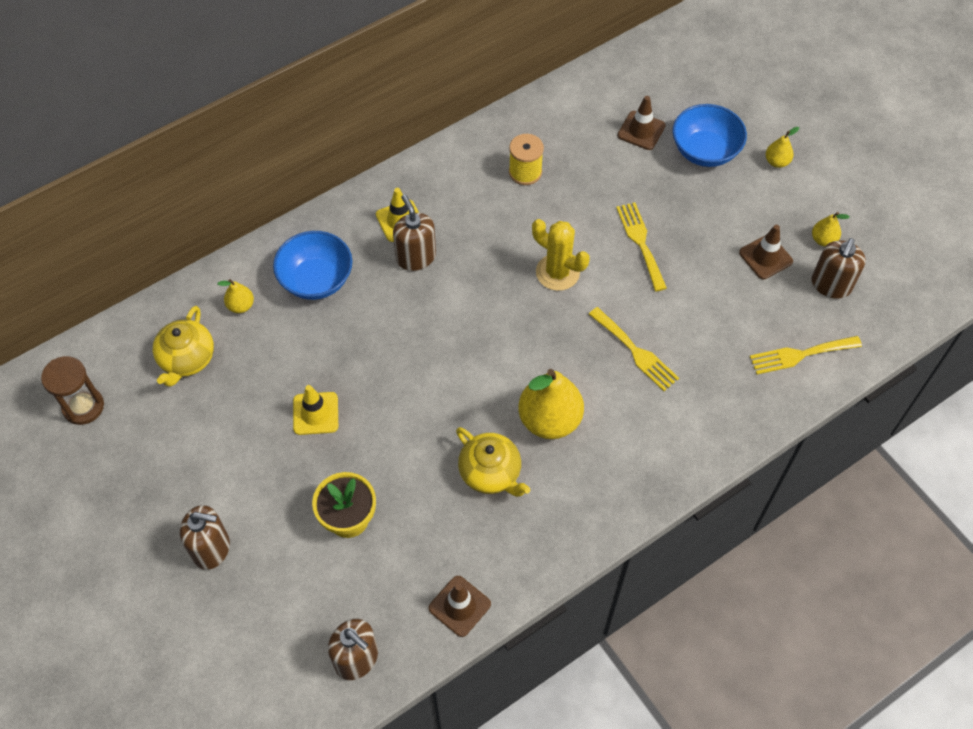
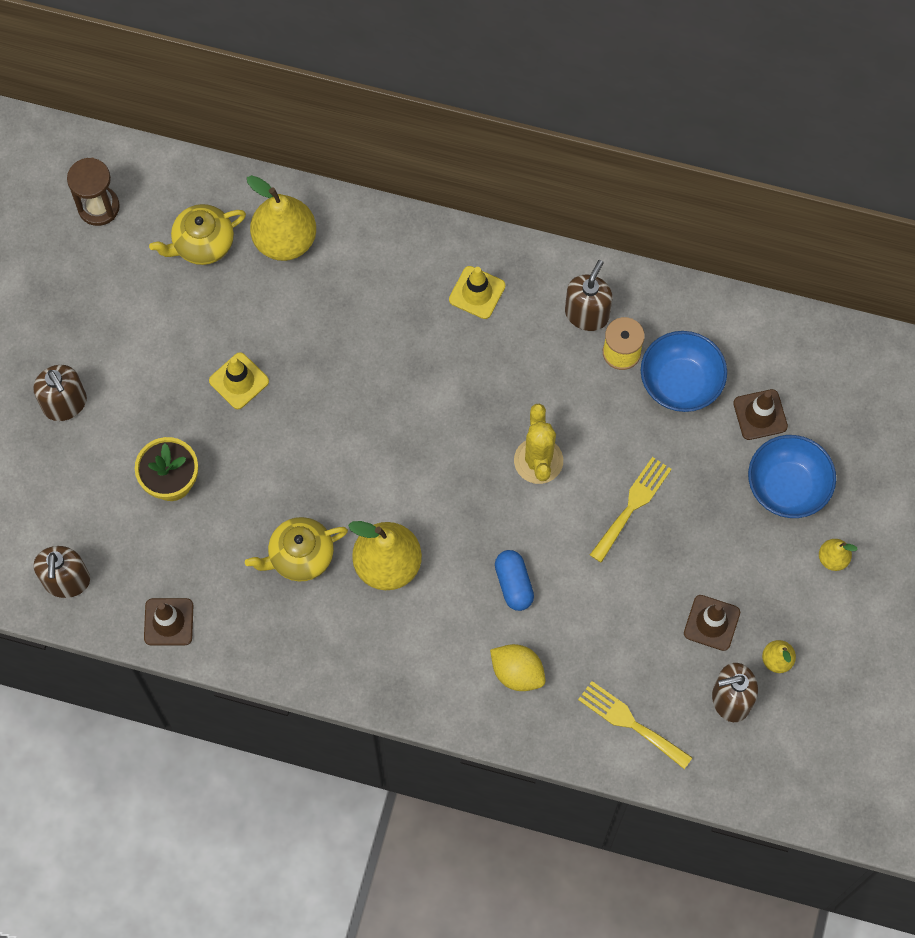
camera: 50 degrees right, 10 degrees up
(241, 306) = (285, 240): yellow pear -> yellow pear, size x2.10
(316, 280) = (360, 276): blue bowl -> blue bowl (680, 383)
(416, 257) = (451, 335): brown soap dispenser -> brown soap dispenser (587, 314)
(491, 473) = (300, 556): yellow teapot -> yellow teapot turned 60 degrees clockwise
(635, 352) = (513, 584): yellow fork -> blue capsule
(705, 397) = (517, 672): none -> yellow lemon

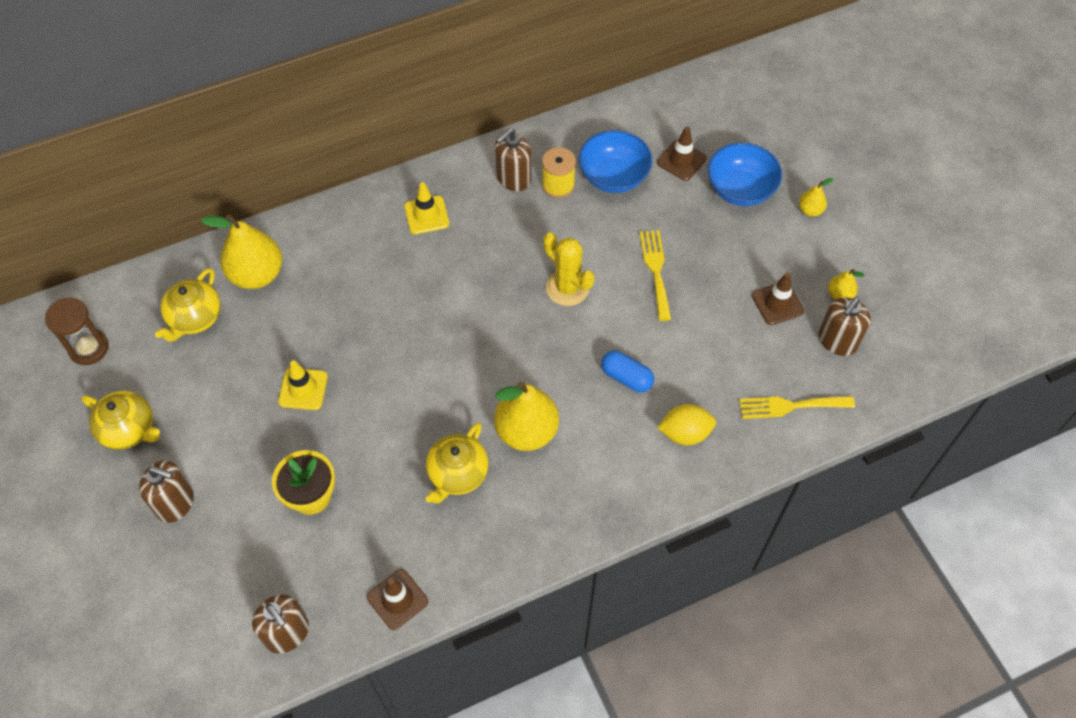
camera: 40 degrees left, 10 degrees down
(76, 309) = (129, 429): none -> yellow teapot
(587, 314) = (513, 178): brown soap dispenser -> brown soap dispenser turned 120 degrees counterclockwise

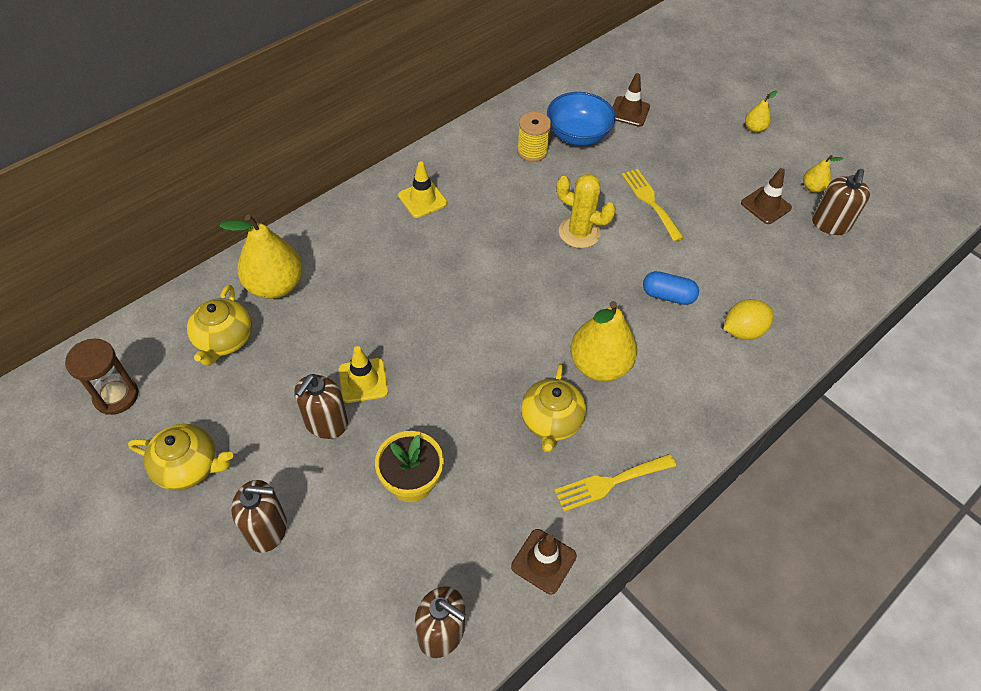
camera: 20 degrees left, 5 degrees down
(513, 178) = (489, 153): brown soap dispenser -> brown soap dispenser (325, 422)
(740, 189) = (689, 124): blue bowl -> none
(790, 406) = (820, 286): yellow fork -> yellow fork (610, 483)

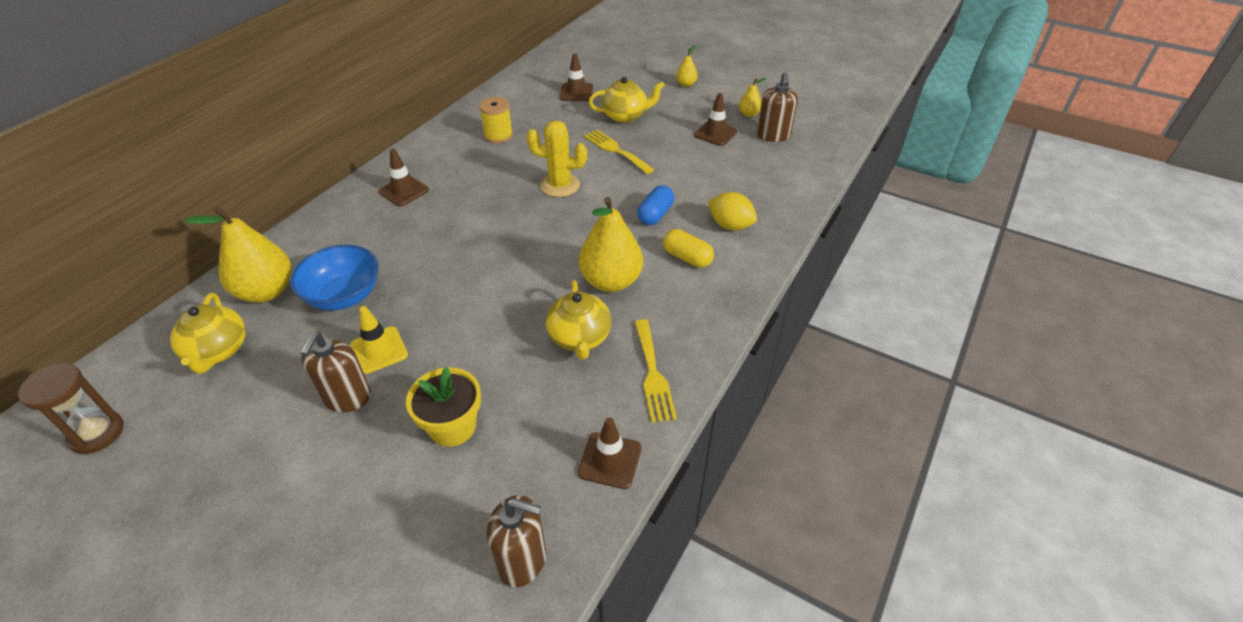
camera: 15 degrees left, 10 degrees down
(189, 467) = (196, 479): yellow teapot -> yellow teapot (625, 116)
(267, 529) = (300, 515): brown soap dispenser -> none
(422, 199) = (404, 191): yellow traffic cone -> brown traffic cone
(577, 135) = (536, 117): blue bowl -> blue bowl (344, 296)
(610, 483) = (653, 374): yellow fork -> yellow fork turned 60 degrees counterclockwise
(668, 296) = (655, 214): blue capsule -> blue capsule turned 60 degrees counterclockwise
(684, 358) = (687, 258): none -> yellow capsule
(742, 331) = (730, 225): yellow lemon -> yellow lemon turned 75 degrees clockwise

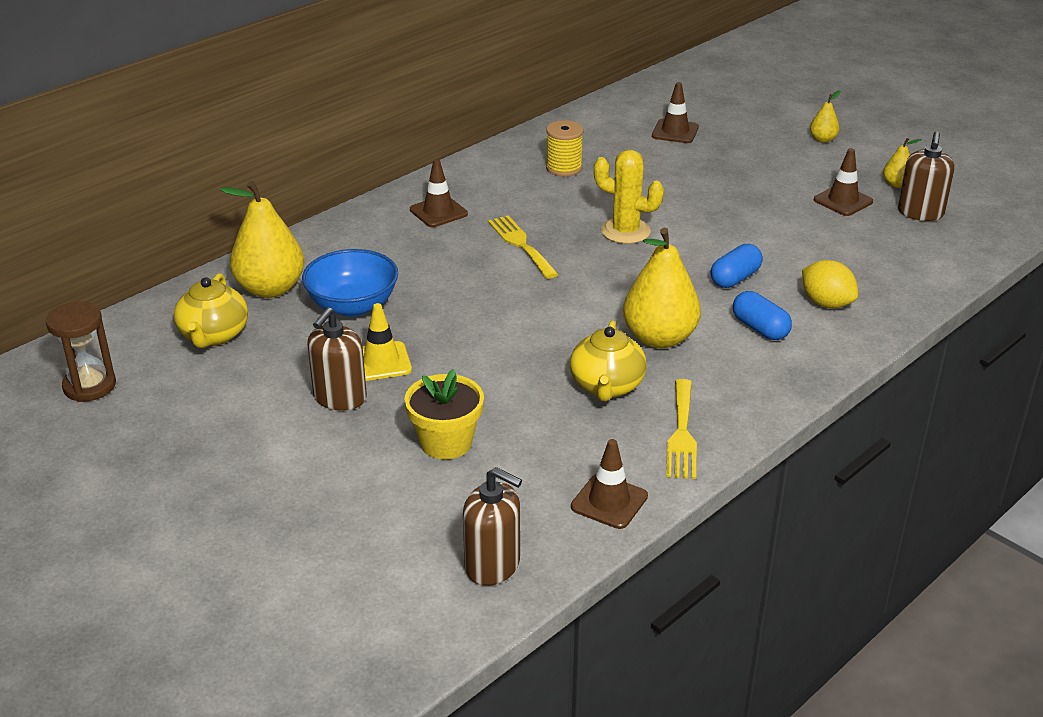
camera: 15 degrees right, 10 degrees down
(616, 150) = (706, 203): yellow fork -> yellow fork (521, 244)
(625, 116) = (730, 166): yellow teapot -> none
(687, 258) = (760, 328): yellow capsule -> blue capsule

